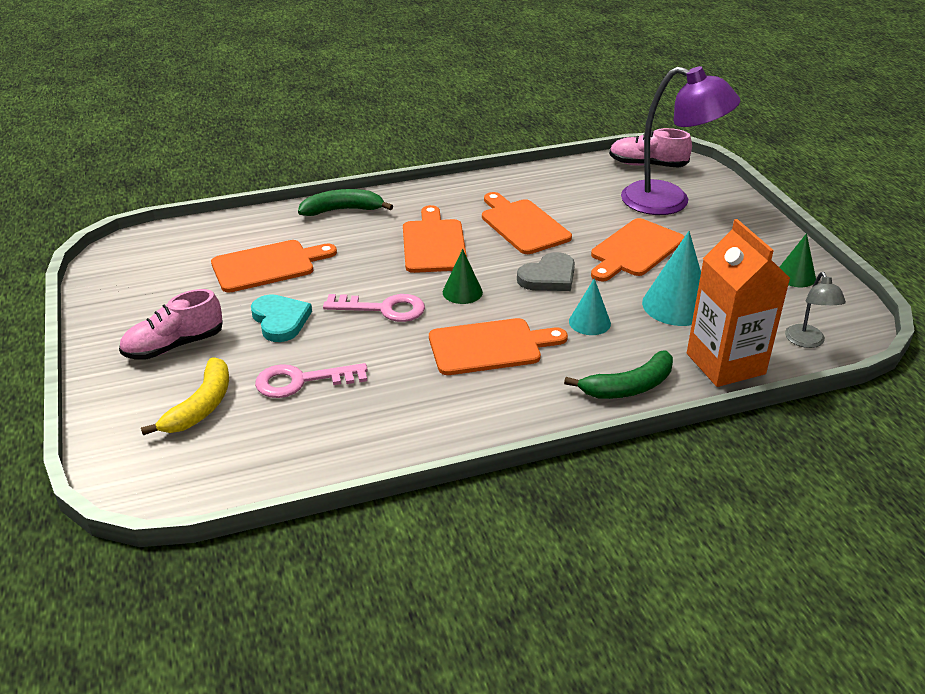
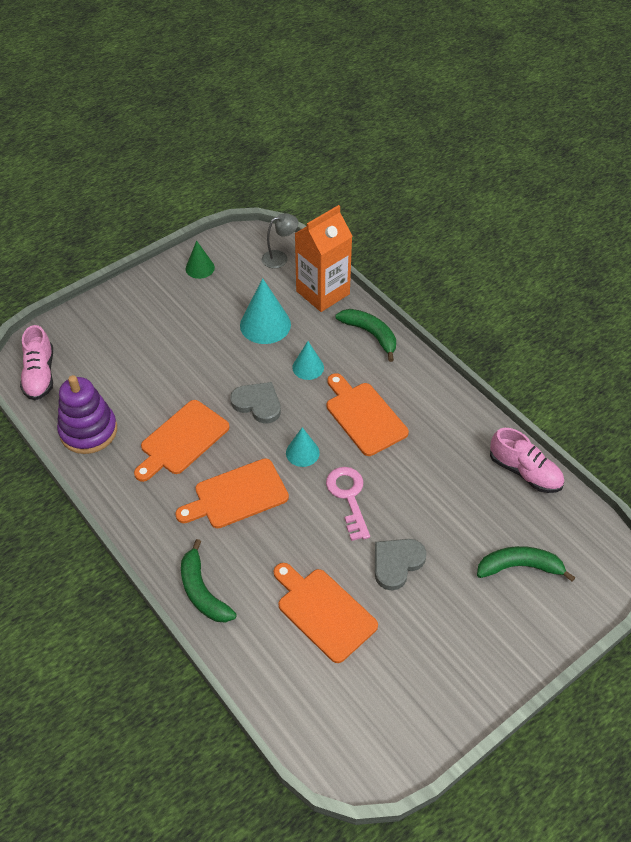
camera: 110 degrees left, 15 degrees up
(174, 346) = (466, 625): pink shoe -> pink shoe (525, 472)
(201, 406) = (519, 567): yellow banana -> green banana
(280, 320) = (397, 563): turquoise heart -> grey heart
(301, 381) = (460, 515): pink key -> none
(462, 292) = (302, 452): green cone -> turquoise cone
(562, 180) = (88, 431): none -> purple stacking toy
(634, 250) = (197, 359): orange cutting board -> none
(669, 202) = (108, 350): purple lamp -> none

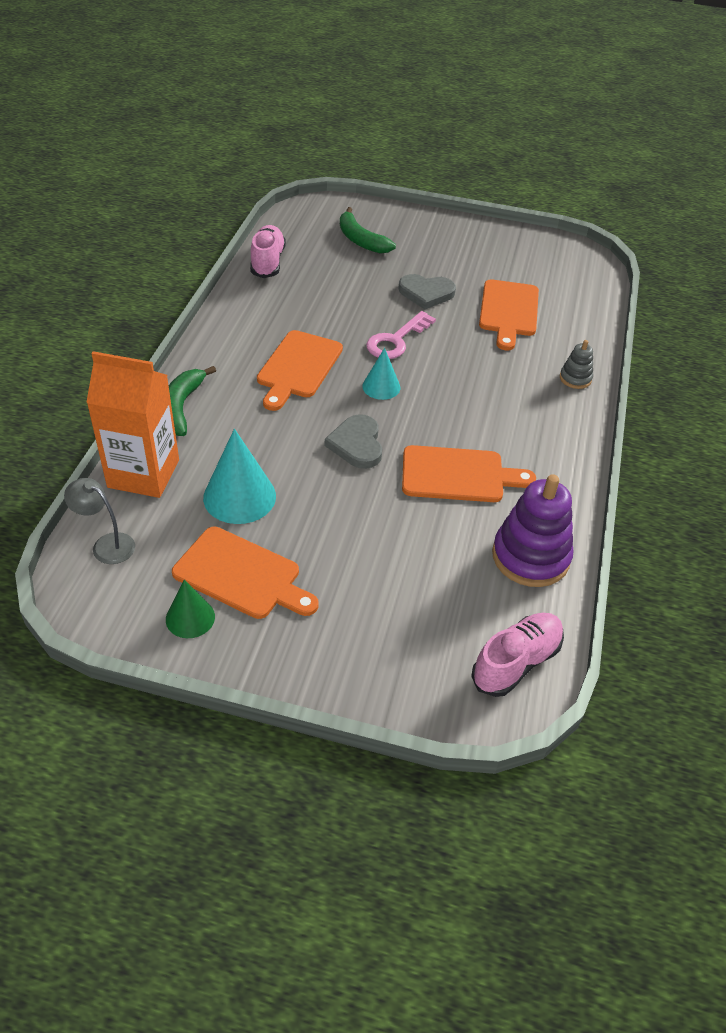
camera: 130 degrees left, 5 degrees down
(202, 591) = (575, 378): green banana -> grey stacking toy
(236, 495) = (471, 405): orange cutting board -> orange cutting board (242, 575)
(308, 367) = (272, 432): turquoise cone -> none

